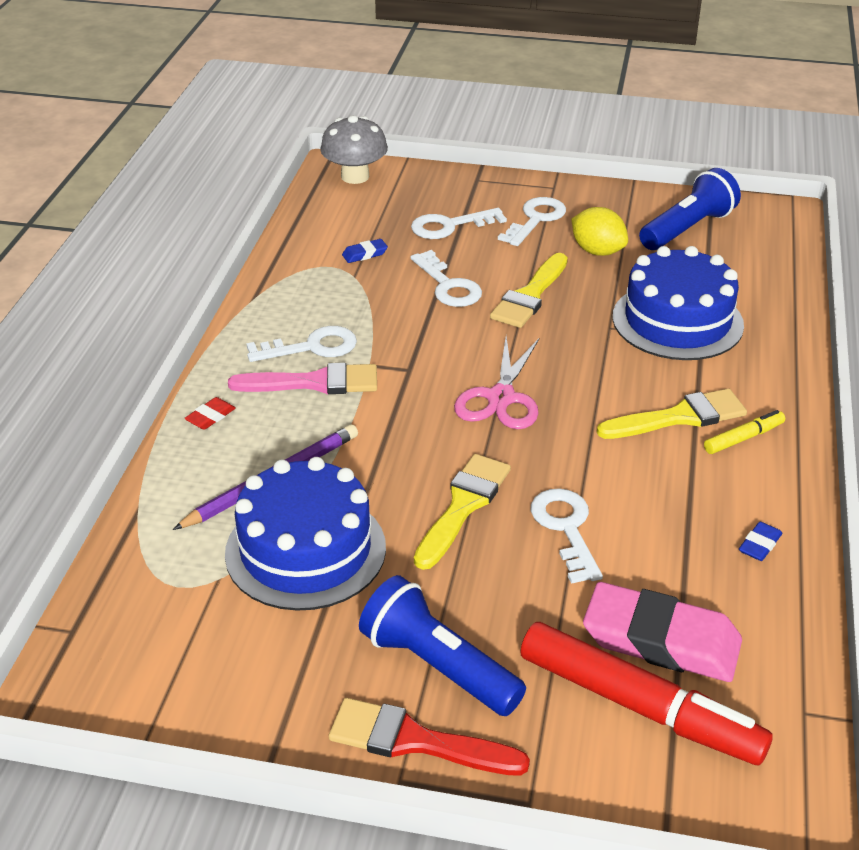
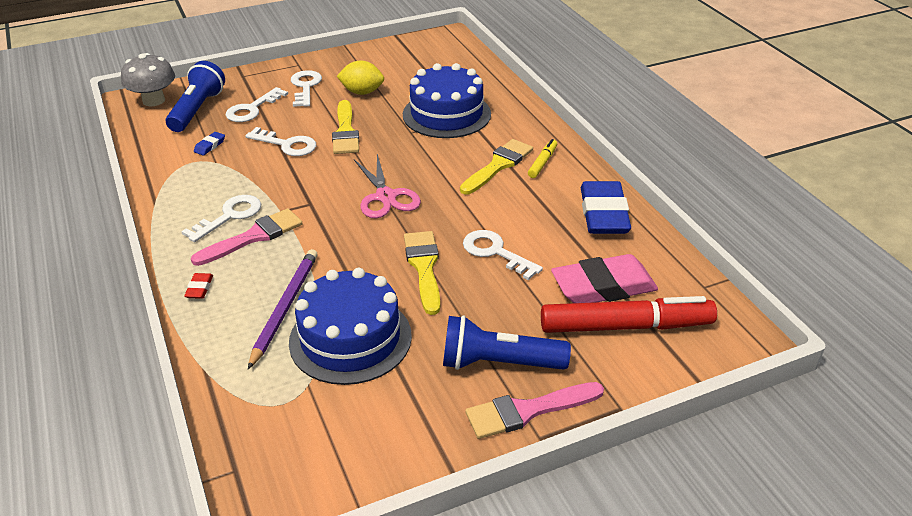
camera: 35 degrees left, 0 degrees up
(415, 741) = (527, 411): red brush -> pink brush
(688, 229) = (403, 62): blue flashlight -> blue flashlight (197, 110)
(759, 545) = (603, 214): blue eraser -> blue eraser, size x2.47

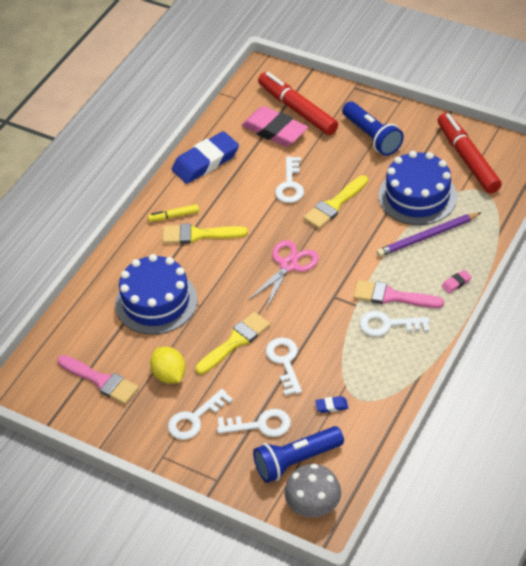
camera: 125 degrees left, 10 degrees up
(199, 288) = (456, 283): red eraser -> pink eraser
(348, 430) = (467, 159): none -> red marker
(527, 411) = (390, 112): pink brush -> pink brush (101, 381)

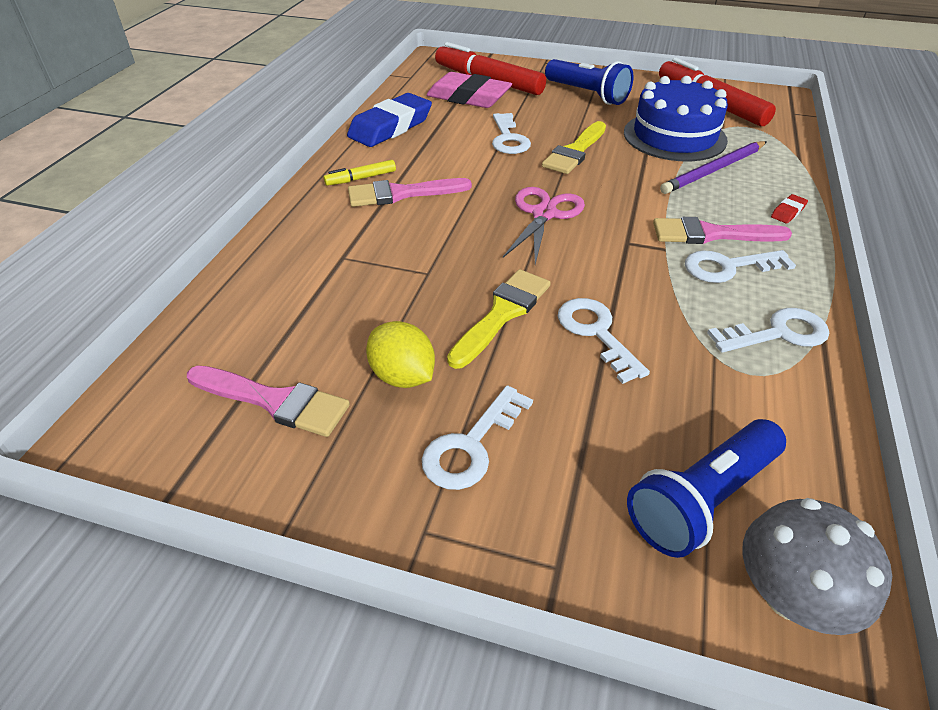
camera: 15 degrees left, 5 degrees down
(156, 302) = (355, 275): blue cake -> none
(198, 235) = (401, 194): yellow brush -> pink brush
(260, 425) = (600, 440): white key -> white key (777, 333)
(331, 406) = (711, 390): blue eraser -> none
(456, 283) = (788, 212): pink eraser -> red eraser

